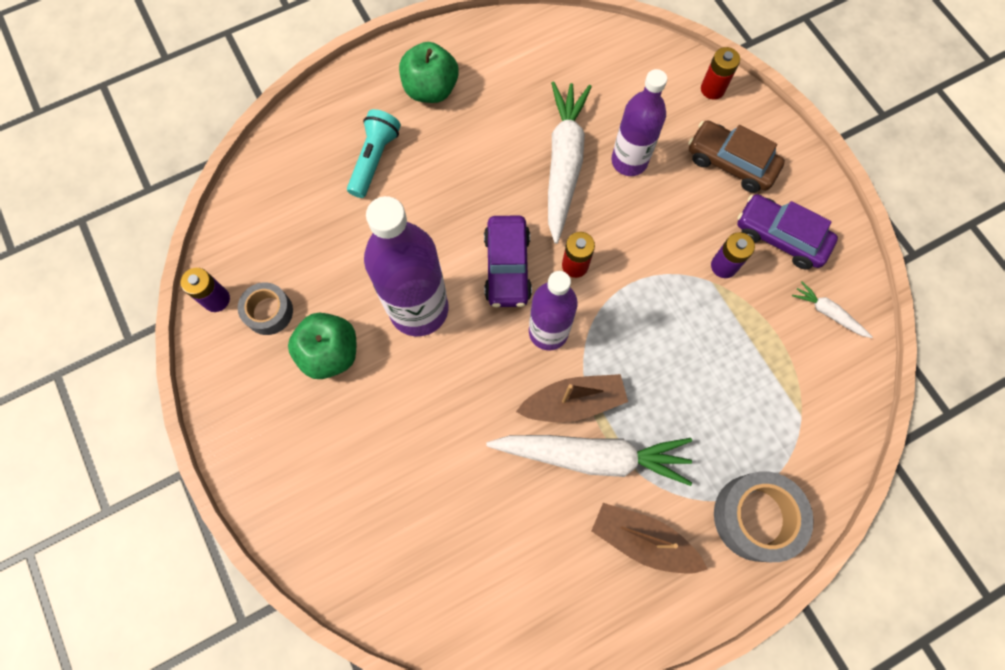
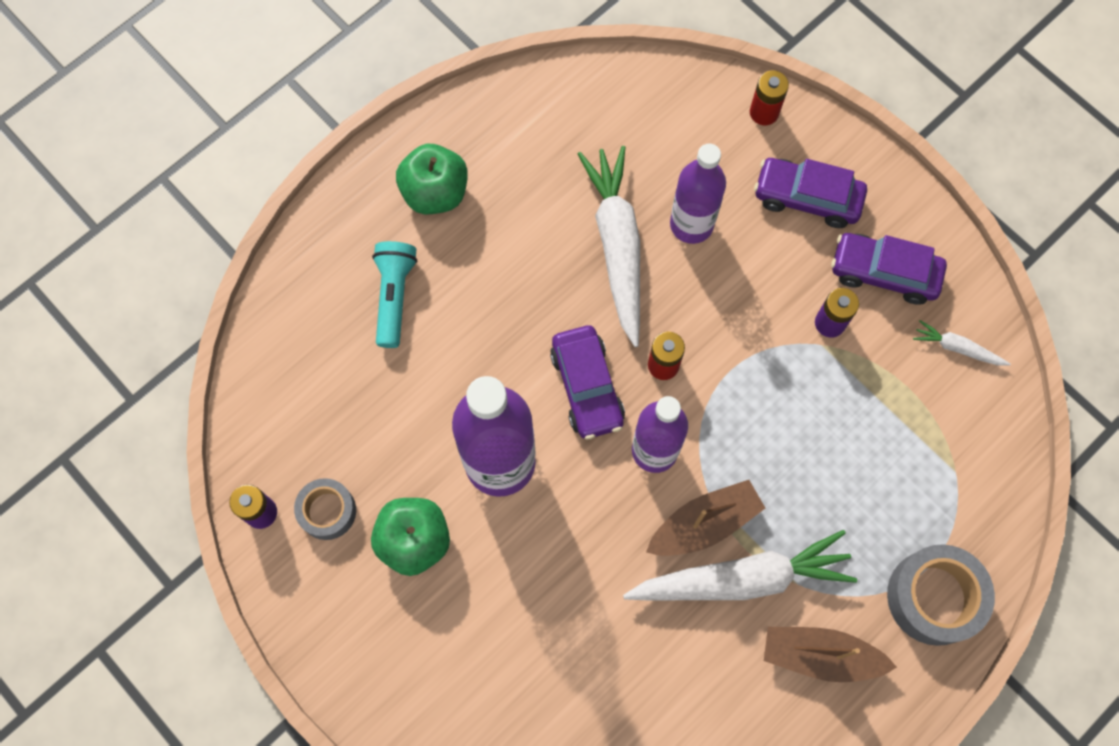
camera: 15 degrees left, 0 degrees up
(730, 163) = (807, 198): brown car -> purple car

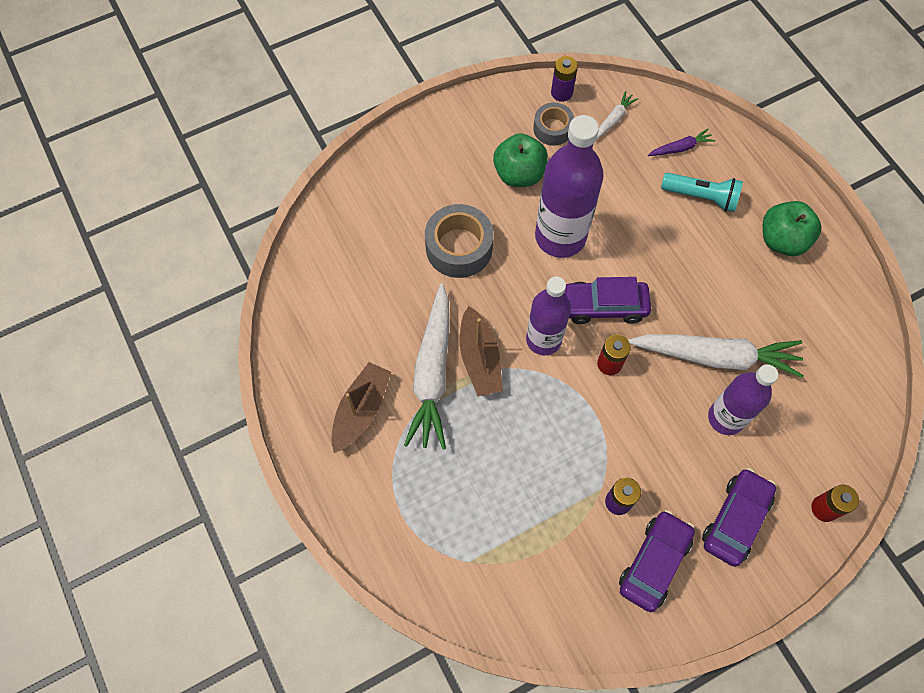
camera: 105 degrees right, 5 degrees down
(322, 334) = (680, 148): none -> purple carrot
(934, 597) = (376, 508): grey tape -> grey tape (459, 247)
(957, 348) = (573, 602): white carrot -> white carrot (613, 120)

